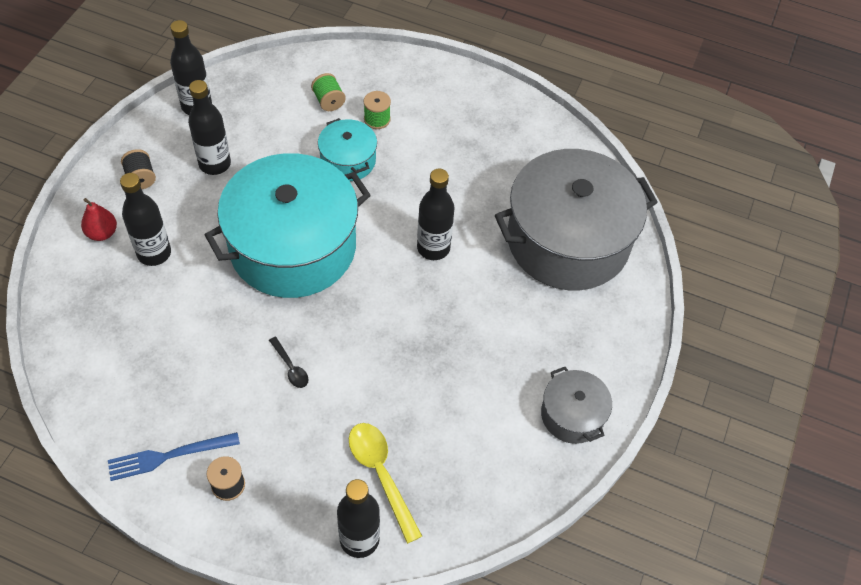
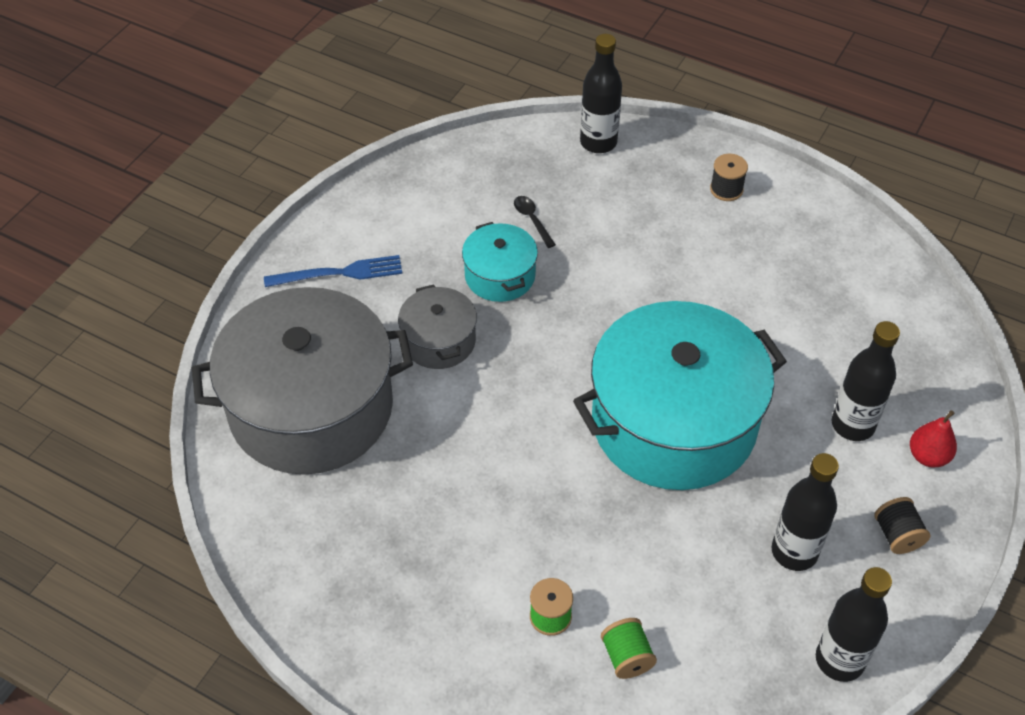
camera: 170 degrees left, 5 degrees down
(168, 456) = (790, 216): blue fork -> blue fork (339, 273)
(290, 367) = (669, 286): black spoon -> black spoon (532, 220)
(348, 160) = (598, 545): turquoise pot -> turquoise pot (500, 275)
(381, 474) = (575, 187): yellow spoon -> none
(433, 248) = (490, 409): black bottle -> none
(572, 415) = (367, 223): grey pot -> grey pot (439, 341)

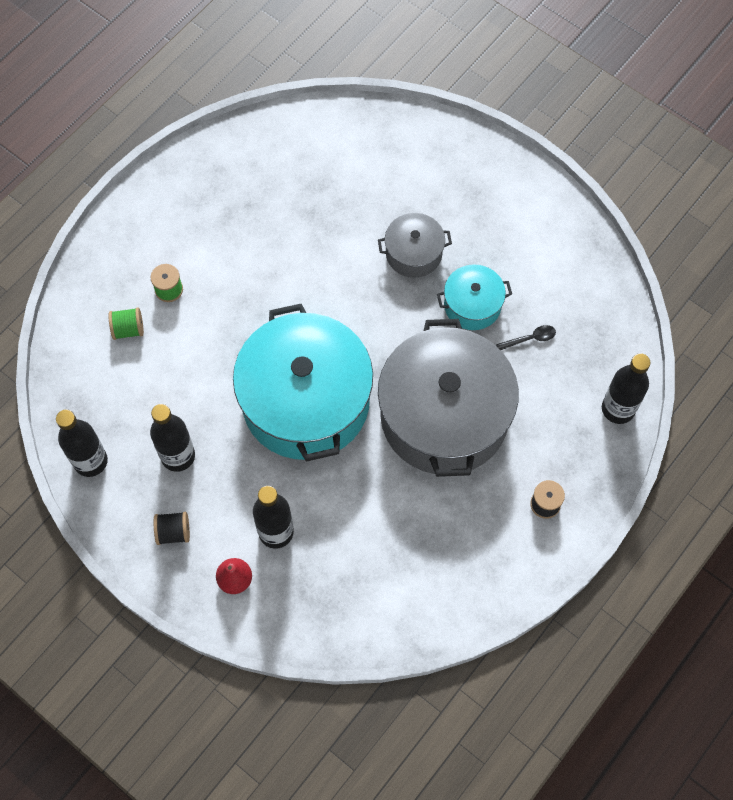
camera: 100 degrees right, 15 degrees up
(311, 407) = (368, 165): grey pot -> grey pot (444, 416)
(339, 273) = (493, 193): blue fork -> none

